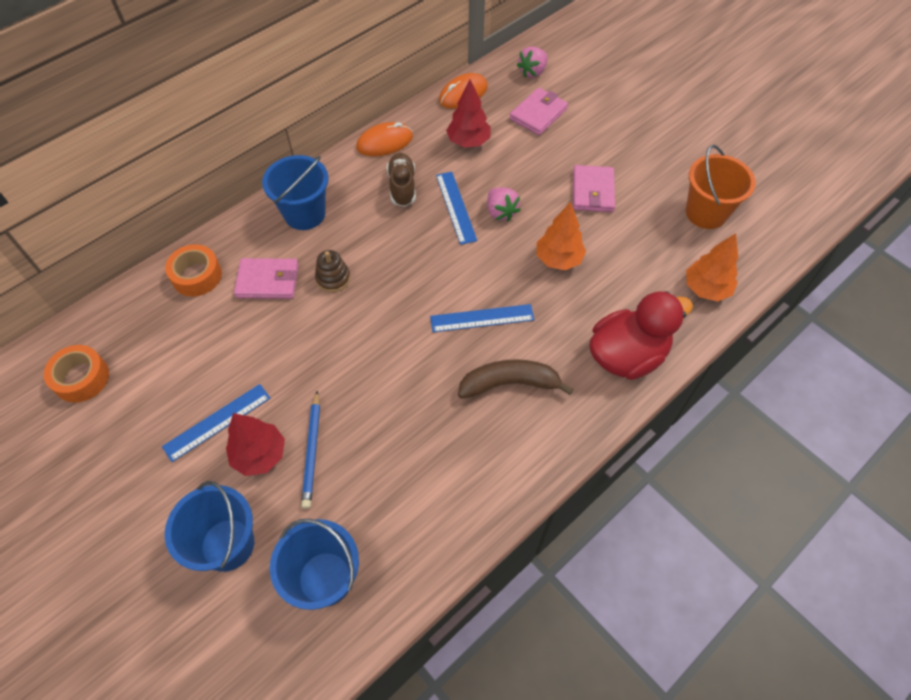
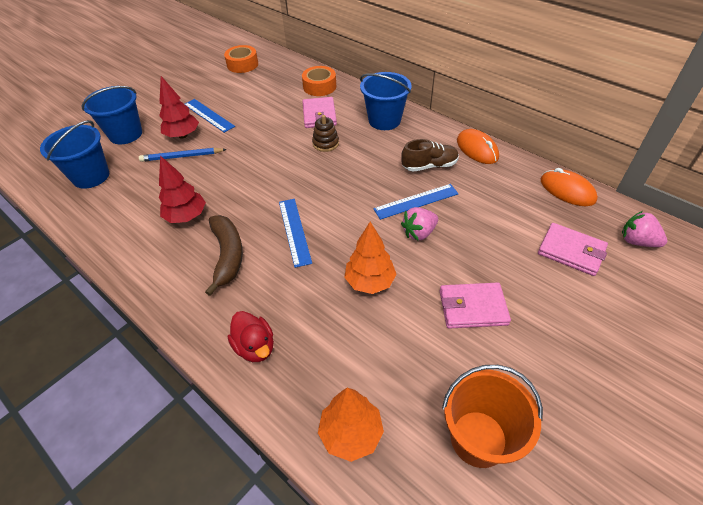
camera: 85 degrees right, 10 degrees down
(468, 142) = (502, 201): red tree -> red tree (186, 216)
(627, 355) = (255, 347): red duck -> red duck, size x0.57

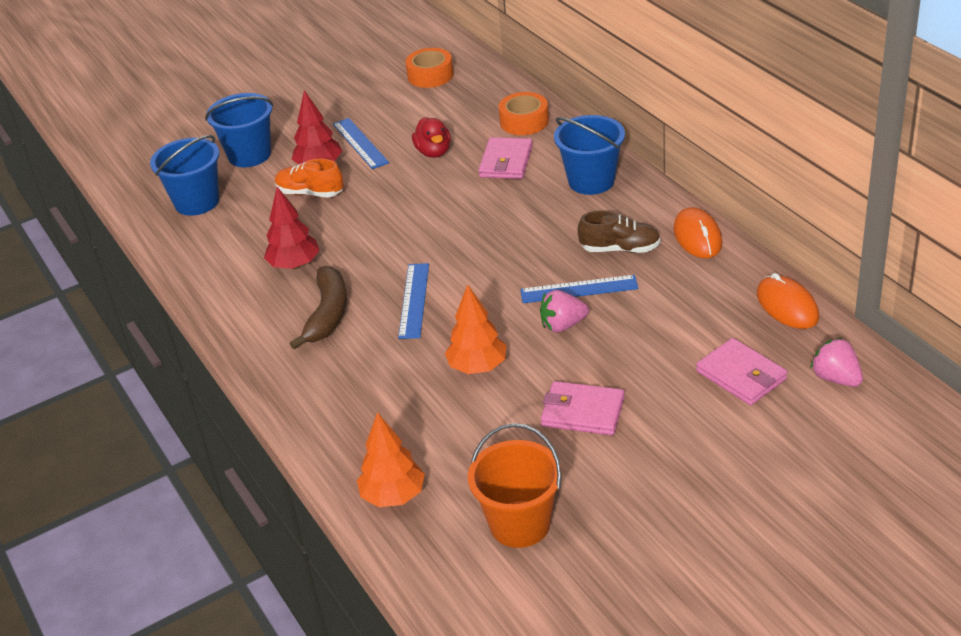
camera: 20 degrees right, 10 degrees down
(182, 156) = (310, 193): blue pencil -> orange shoe
(255, 347) = (326, 407): red duck -> red duck (433, 152)
(325, 143) = (497, 201): brown stacking toy -> none

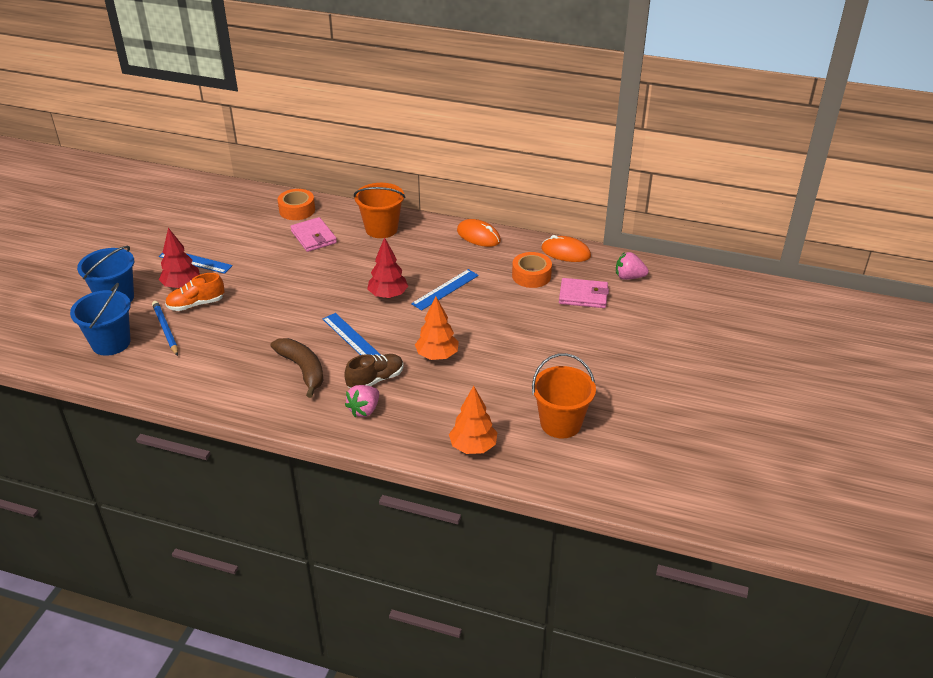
camera: 45 degrees left, 0 degrees up
(255, 209) = (165, 329): none -> blue pencil
(294, 265) = (241, 351): red tree -> red tree (388, 295)
(430, 75) = (196, 204): orange tape -> orange tape (531, 276)
(433, 152) = (256, 248): red duck -> none
(563, 325) = (459, 312): pink strawberry -> pink strawberry (364, 410)
(583, 412) = (525, 351): pink wallet -> none
(591, 181) = (381, 229): blue bucket -> orange bucket
(620, 249) = (443, 259): brown shoe -> brown shoe (375, 380)

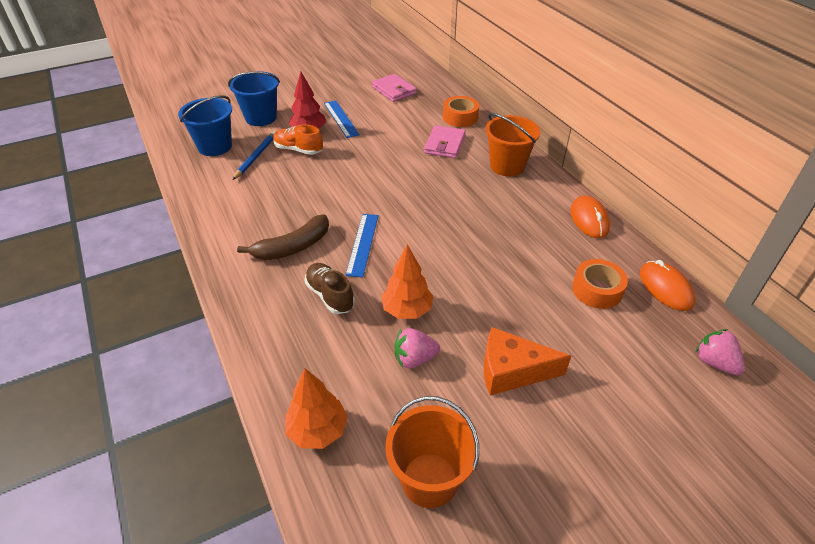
camera: 45 degrees right, 5 degrees up
(303, 369) = (293, 247): brown banana -> brown banana turned 45 degrees clockwise
(364, 410) = (285, 317): pink strawberry -> pink strawberry (414, 359)
(375, 380) = (330, 295): brown shoe -> brown shoe turned 135 degrees counterclockwise
(388, 295) = (438, 226): red tree -> none
(445, 289) = (494, 251): blue ruler -> none
(537, 347) = (512, 371): none -> orange cheese
(583, 296) = (631, 348): pink wallet -> pink wallet (394, 90)

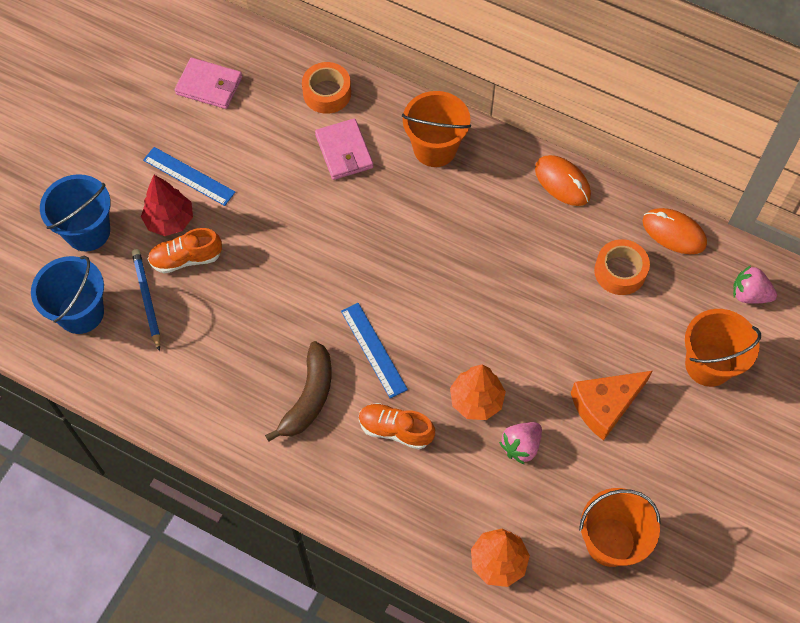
camera: 35 degrees left, 20 degrees up
(330, 295) = (395, 430): brown shoe -> orange shoe
(636, 393) = (708, 364): none -> orange bucket

